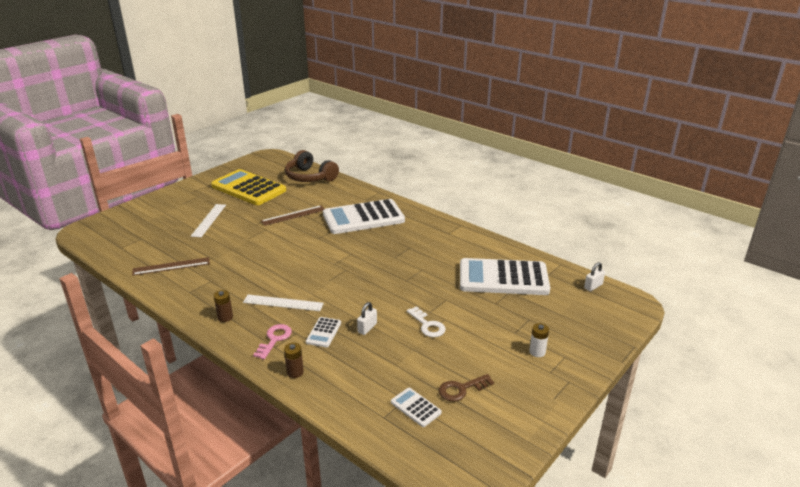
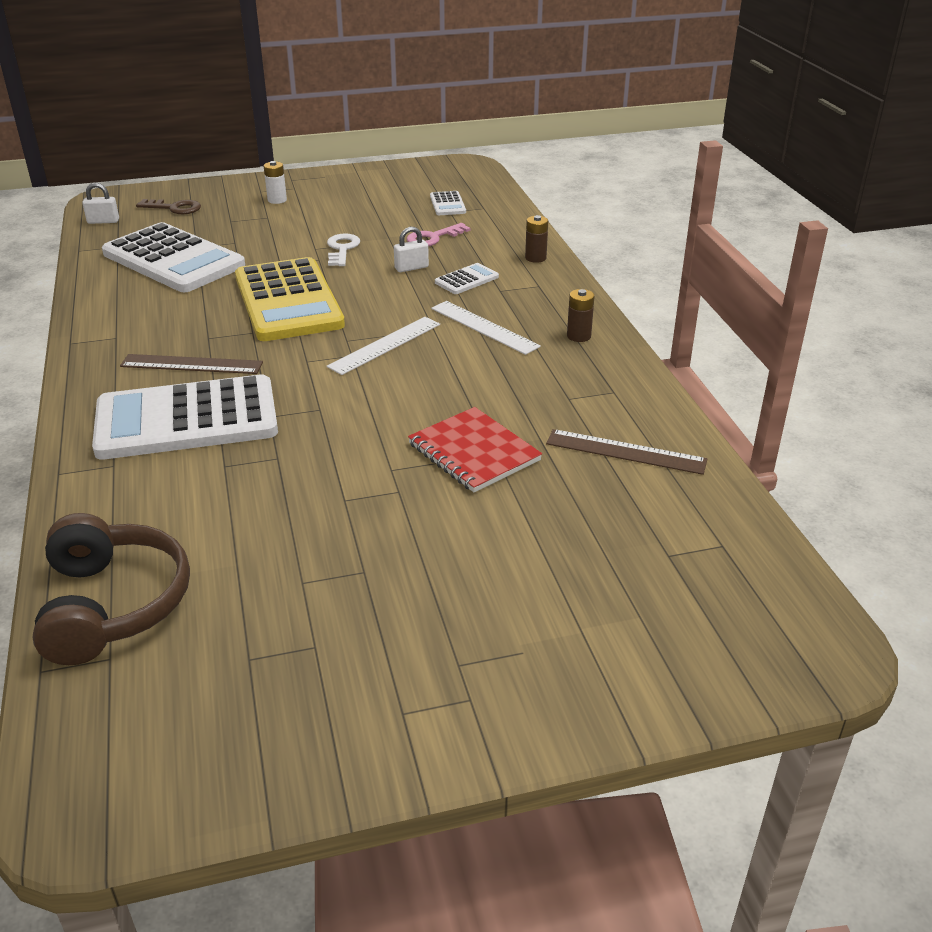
camera: 145 degrees left, 5 degrees up
(209, 220) = (488, 549): white ruler -> white ruler (385, 345)
(238, 245) = (473, 452): none -> red notebook
(248, 188) = (306, 633): yellow calculator -> yellow calculator (288, 301)
(274, 339) = (532, 292): pink key -> pink key (433, 238)
(293, 215) = (301, 483): brown ruler -> brown ruler (191, 364)
(363, 218) = (187, 420): white calculator -> white calculator turned 150 degrees clockwise
(461, 389) = (390, 201): brown key -> brown key (174, 208)

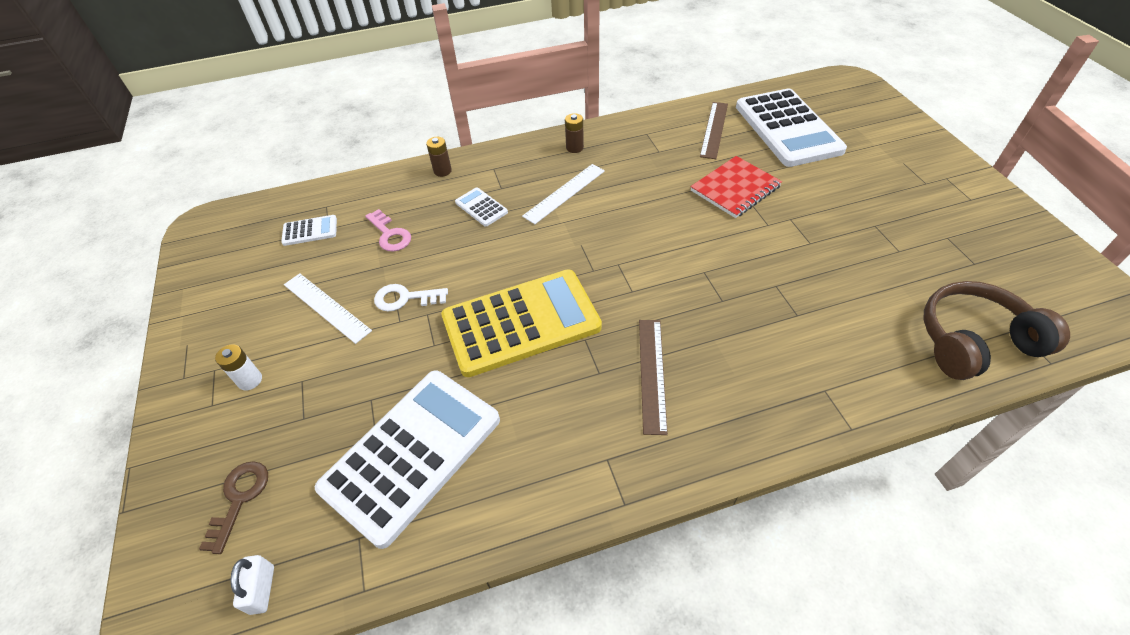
camera: 90 degrees left, 15 degrees up
(187, 420) = (743, 354): white calculator -> white calculator (787, 128)
(385, 345) = (599, 245): white ruler -> white ruler (326, 307)
(411, 268) = (454, 243): white padlock -> none

